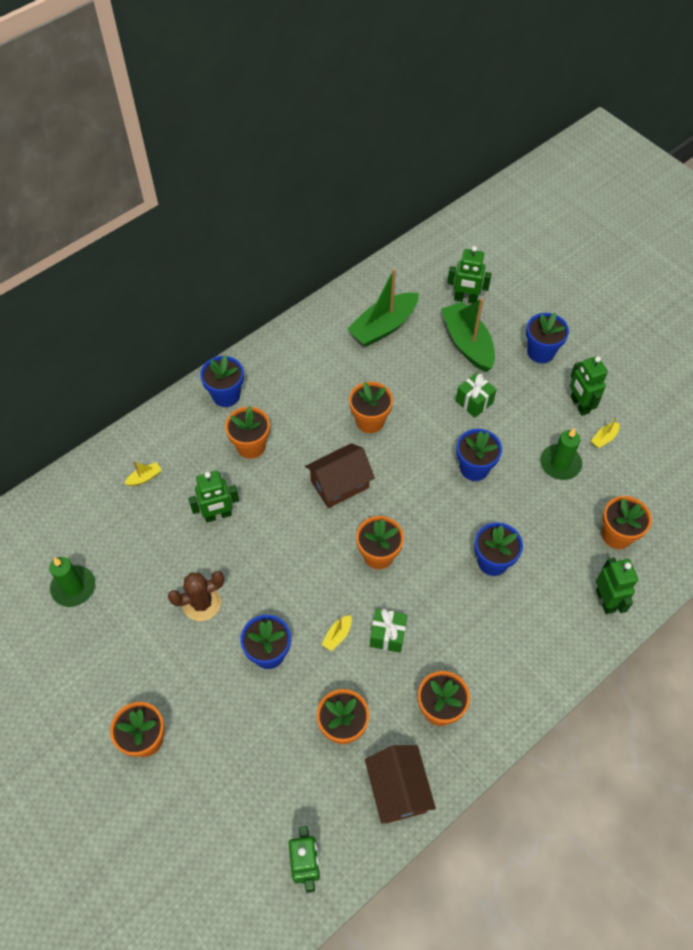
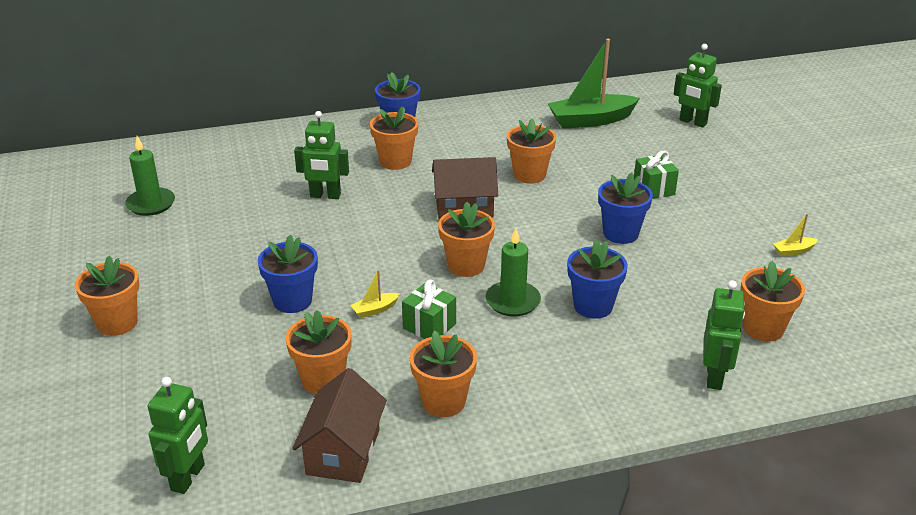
camera: 25 degrees right, 25 degrees down
(145, 477) = (278, 156): yellow boat -> none
(201, 603) = (257, 247): brown cactus -> none
(467, 343) = (674, 150): green boat -> none
(540, 352) = (755, 174): blue flower pot -> none
(560, 463) = (726, 256): green candle -> green candle (512, 301)
(579, 405) = (778, 220): green robot -> none

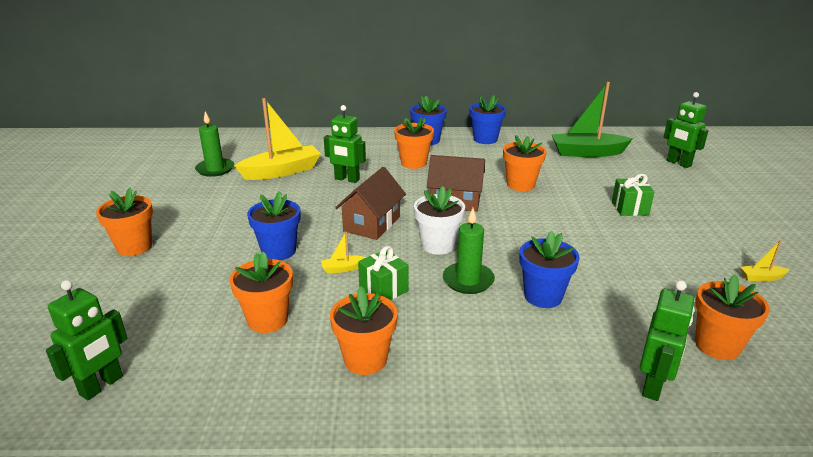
camera: 15 degrees right, 5 degrees down
(239, 195) = (282, 171): none -> yellow boat
(343, 452) = (249, 389): brown house -> brown house (372, 224)
(466, 266) = (438, 245): orange flower pot -> white flower pot
(620, 233) = (588, 239): blue flower pot -> blue flower pot (485, 139)

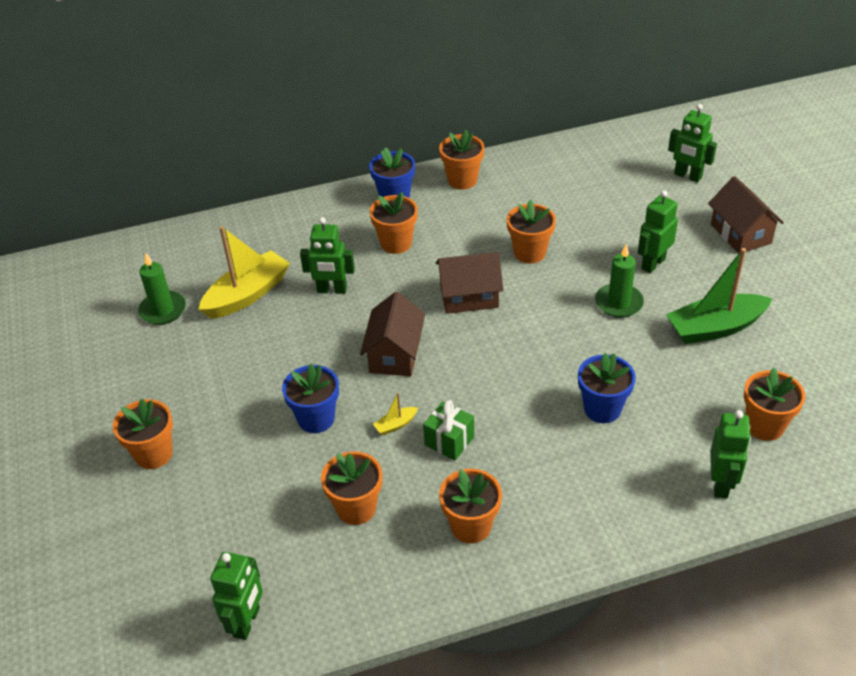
camera: 15 degrees left, 15 degrees up
(438, 245) = (477, 368): white flower pot -> none
(468, 280) = (525, 407): green candle -> green candle (619, 303)
(485, 139) = (462, 180): blue flower pot -> orange flower pot
(587, 153) = (585, 179): green boat -> green boat (715, 328)
(629, 208) = (653, 264): green gift -> green robot
(720, 203) = (740, 234): none -> brown house
(761, 277) = (791, 332): yellow boat -> none

